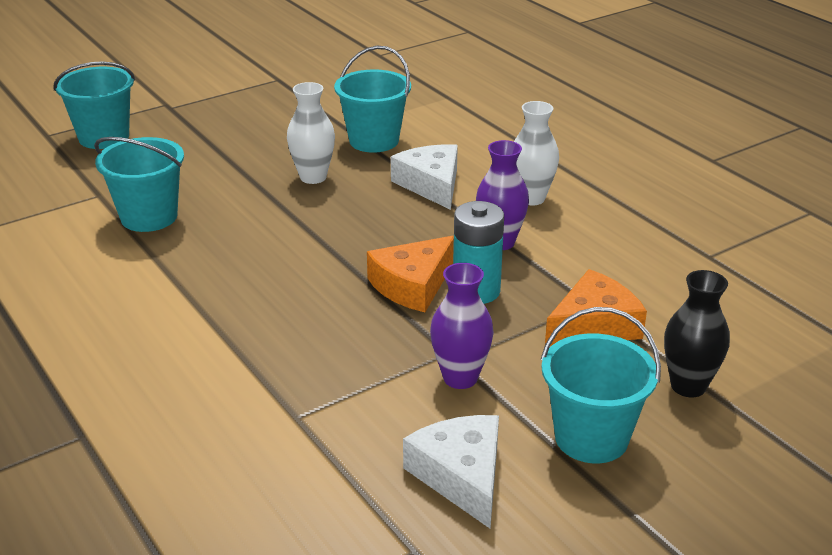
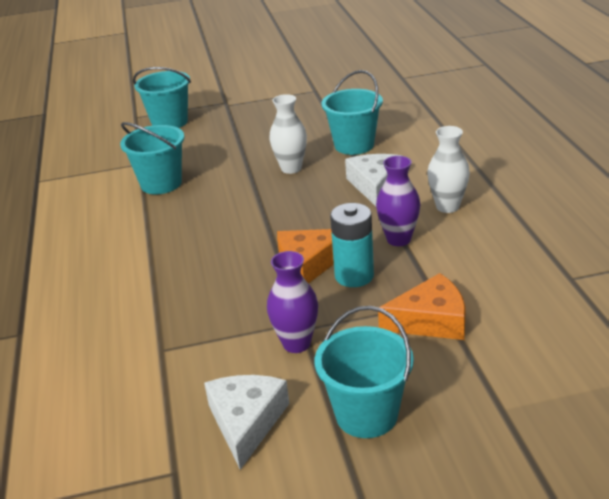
camera: 25 degrees right, 0 degrees up
(688, 386) = (477, 388): black vase -> none

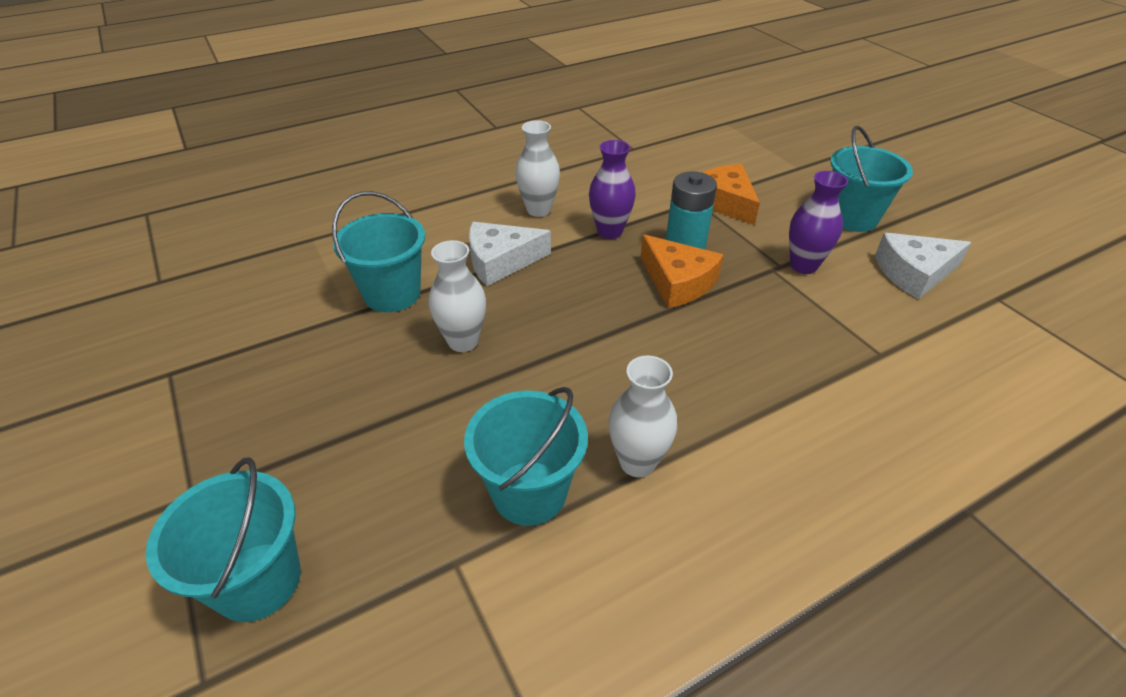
camera: 110 degrees left, 10 degrees up
(153, 218) = (637, 462): none -> white vase

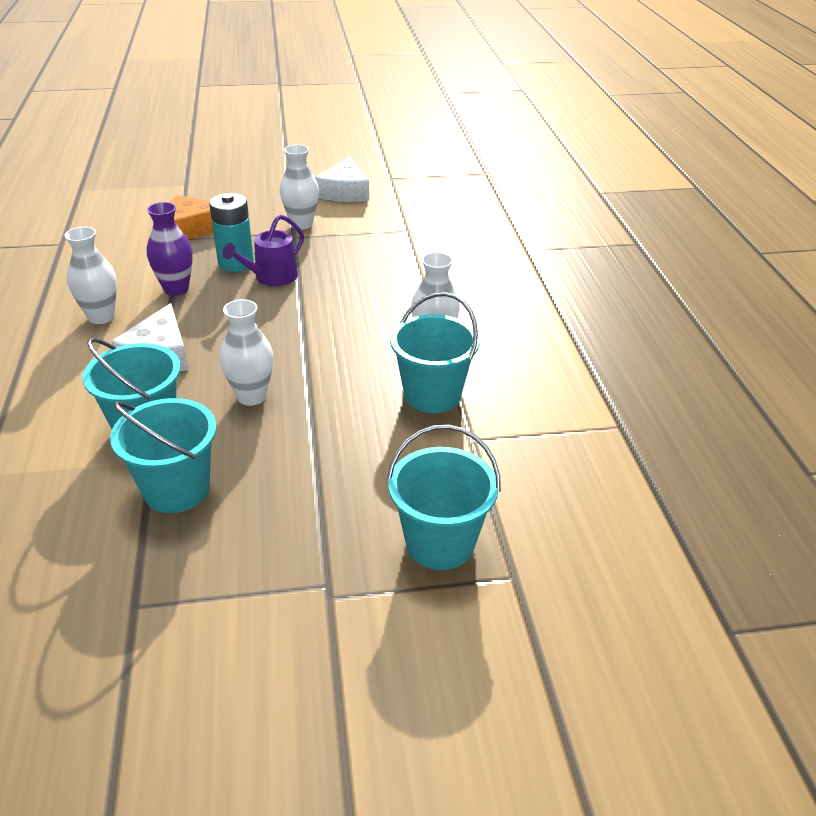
camera: 70 degrees left, 5 degrees down
(678, 282) = (272, 277): orange cheese -> purple watering can
(803, 266) = (301, 224): purple vase -> white vase
(852, 218) = (268, 189): turquoise bucket -> turquoise bucket (177, 489)

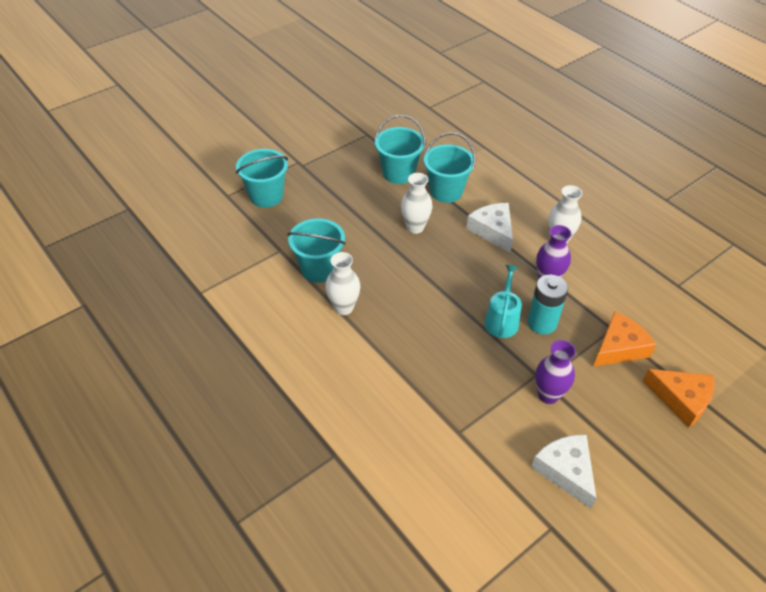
camera: 150 degrees right, 10 degrees up
(200, 192) = (681, 399): none -> orange cheese
(272, 277) = (502, 320): purple watering can -> turquoise watering can
(301, 224) = (548, 395): white vase -> purple vase

